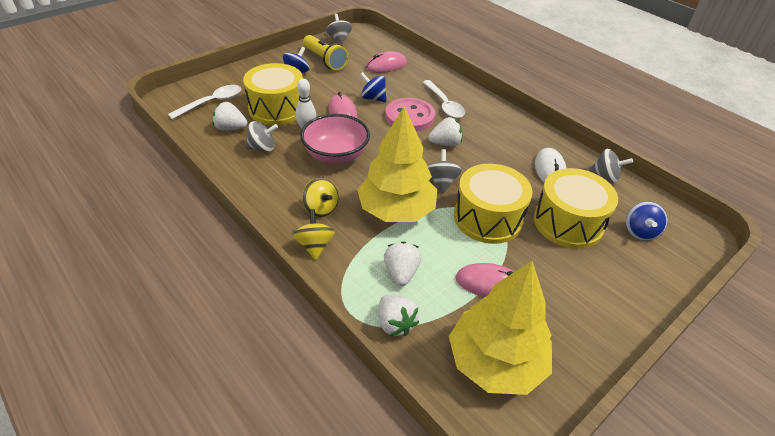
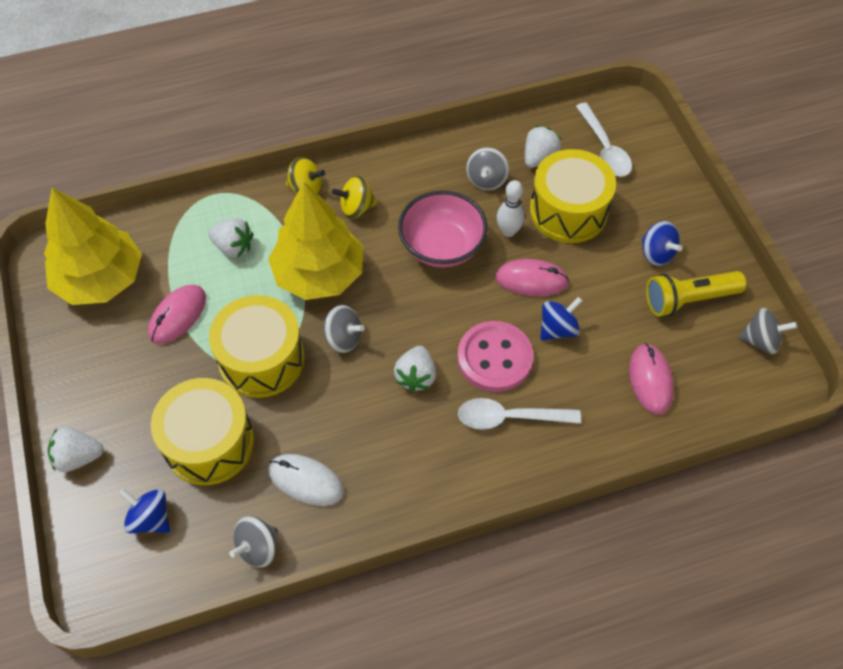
camera: 115 degrees right, 15 degrees up
(395, 324) = (182, 222): white strawberry -> white strawberry (78, 457)

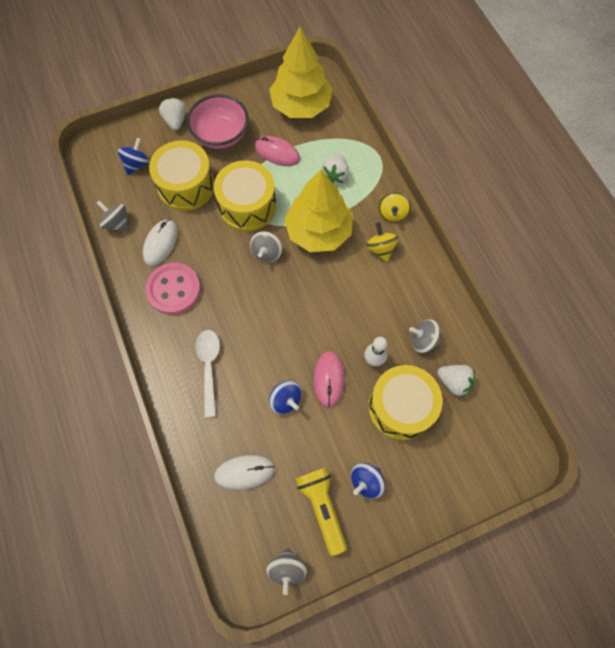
camera: 85 degrees right, 10 degrees up
(416, 376) = (239, 302): white strawberry -> none
(442, 246) = (352, 311): pink bowl -> pink bowl (221, 135)
(494, 358) = (257, 355): pink button -> pink button (174, 289)
(604, 148) = (475, 438): white spoon -> none
(650, 380) = (244, 472): pink mouse -> white mouse

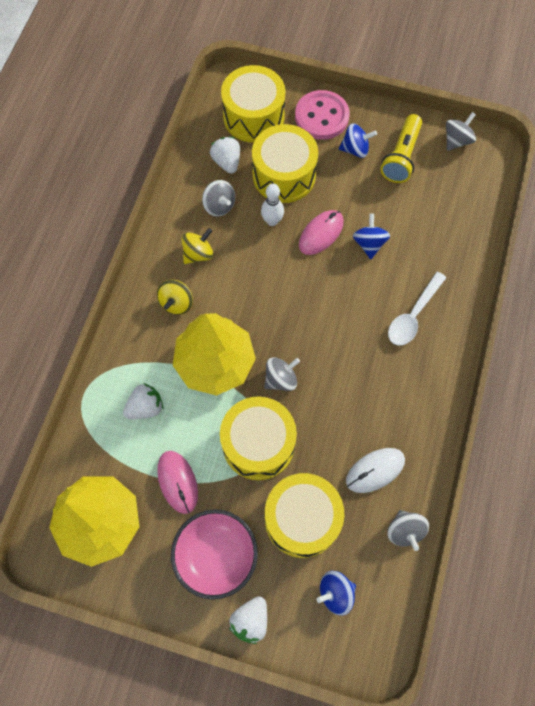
camera: 140 degrees left, 0 degrees up
(174, 289) = (395, 410): pink button -> pink button (321, 117)
(244, 472) = (442, 218): white mouse -> none
(393, 213) = (132, 326): yellow spinning top -> yellow spinning top (198, 254)
(475, 443) = (253, 116): none -> yellow drum

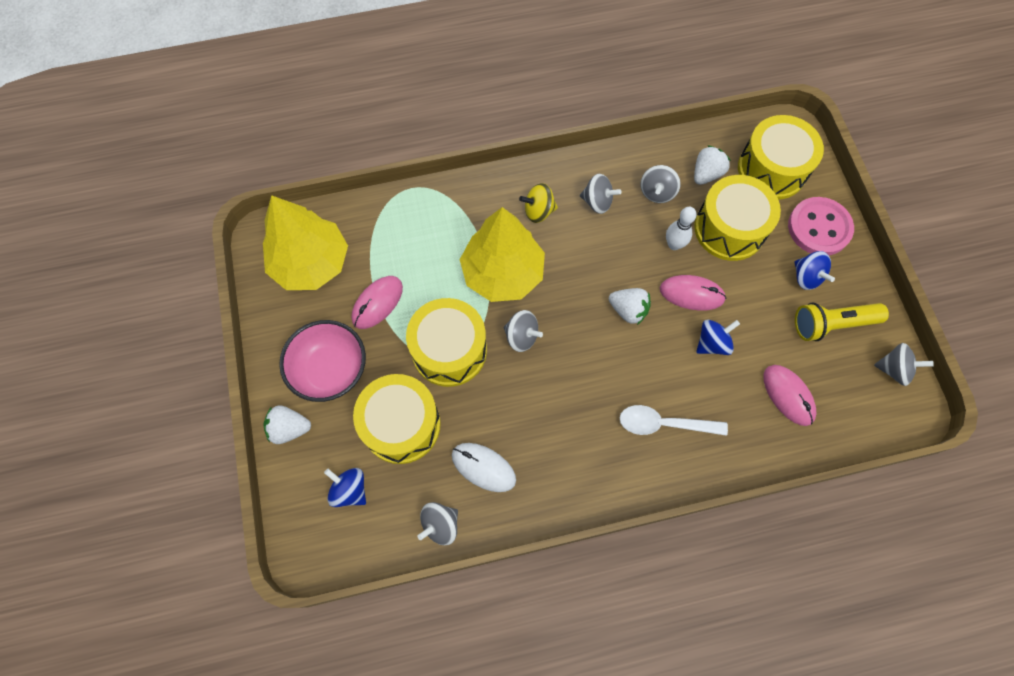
camera: 60 degrees right, 0 degrees up
(145, 407) = (428, 241): white strawberry -> white strawberry (628, 310)
(198, 254) = (597, 202): yellow spinning top -> grey spinning top
(438, 219) = (788, 395): none -> pink mouse

